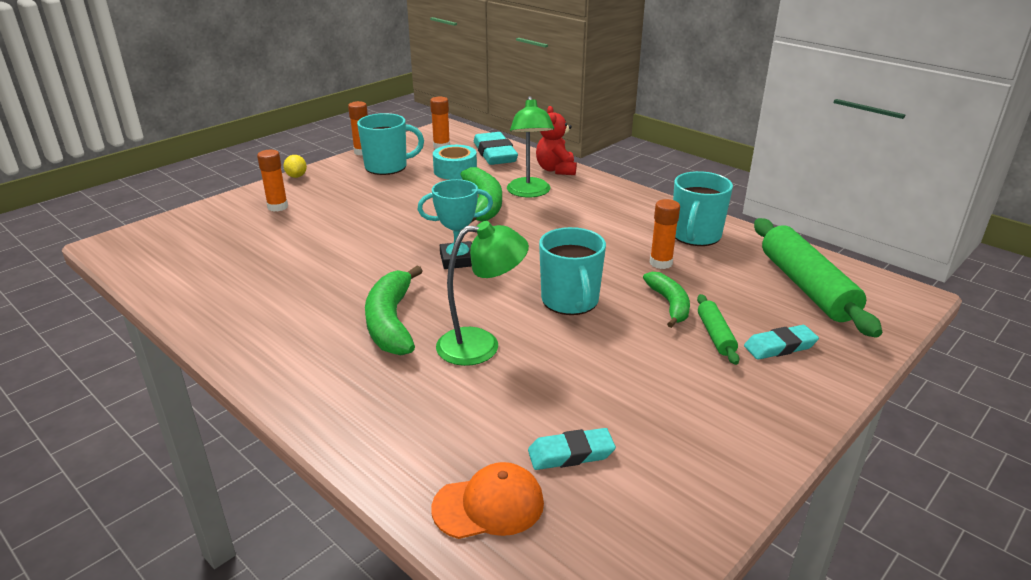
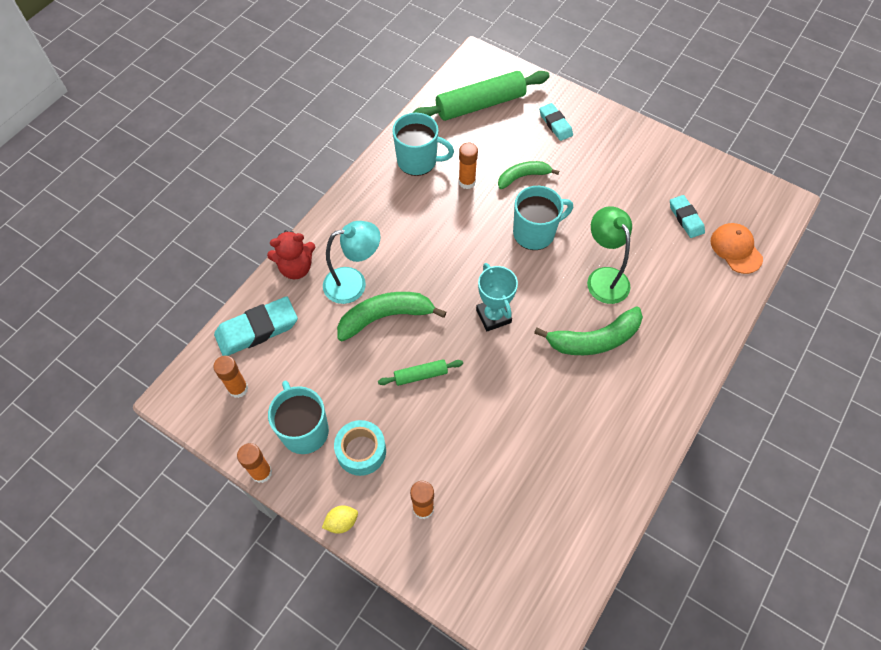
camera: 100 degrees left, 30 degrees up
(455, 170) = (307, 359): turquoise tape -> turquoise tape (361, 451)
(529, 193) = (354, 283): green lamp -> turquoise lamp
(715, 335) = (552, 154): green rolling pin -> green rolling pin (420, 375)

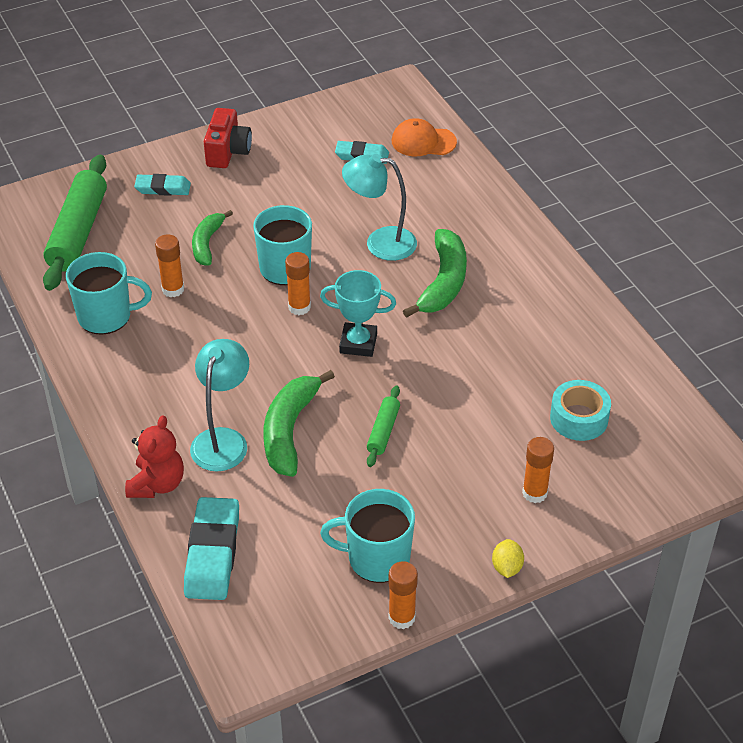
camera: 60 degrees left, 15 degrees down
(238, 388) = (278, 601): orange glue stick -> orange glue stick (299, 307)
(361, 451) = (436, 518): turquoise tape -> turquoise tape (579, 418)
(418, 161) = (106, 316): turquoise mug -> turquoise mug turned 45 degrees clockwise
(604, 277) = (380, 243): green lamp -> turquoise lamp
(621, 139) = (228, 152): none -> red camera

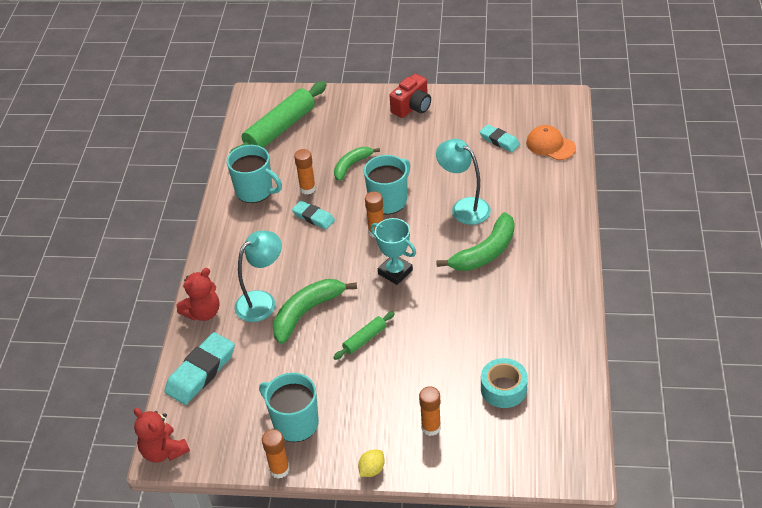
camera: 35 degrees right, 0 degrees up
(163, 188) = (352, 118): turquoise eraser -> turquoise eraser (313, 217)
(242, 664) = (164, 451): none -> red teddy bear

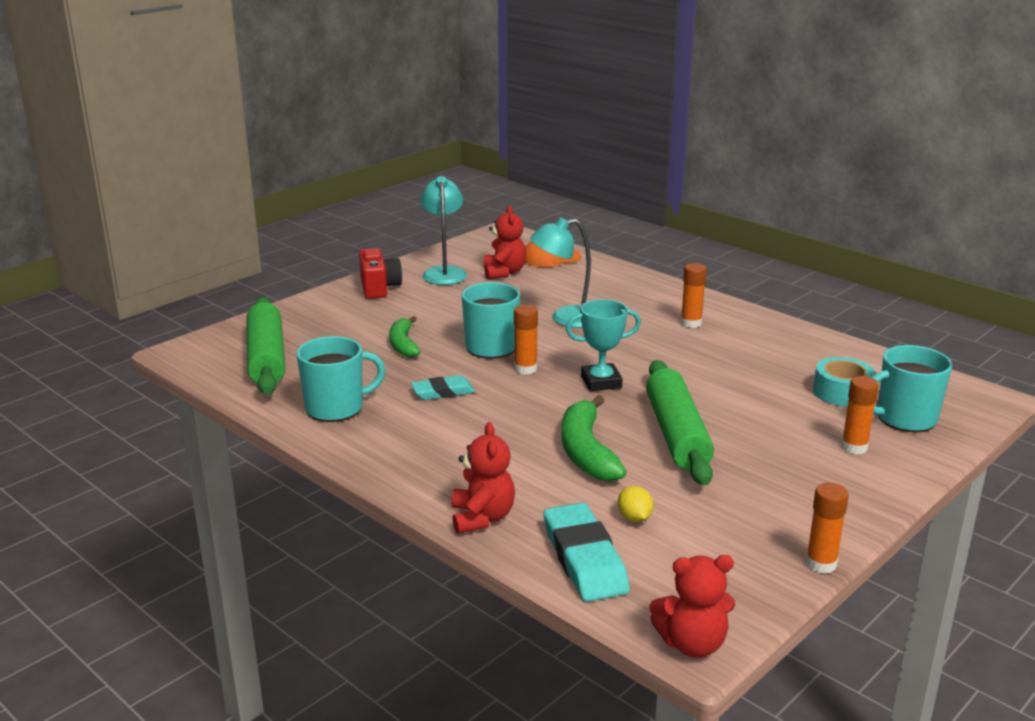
camera: 55 degrees left, 20 degrees down
(262, 301) = (525, 471): turquoise lamp -> turquoise lamp (444, 272)
(294, 423) = (754, 525): turquoise mug -> turquoise mug (904, 418)
(307, 189) = (392, 379): orange glue stick -> orange glue stick (691, 323)
(365, 339) = (677, 434): green rolling pin -> green rolling pin, size x2.07
(372, 469) = (882, 503): yellow lemon -> yellow lemon (634, 518)
(485, 252) = (643, 332): green banana -> none
(499, 140) = (504, 273): turquoise eraser -> red teddy bear

